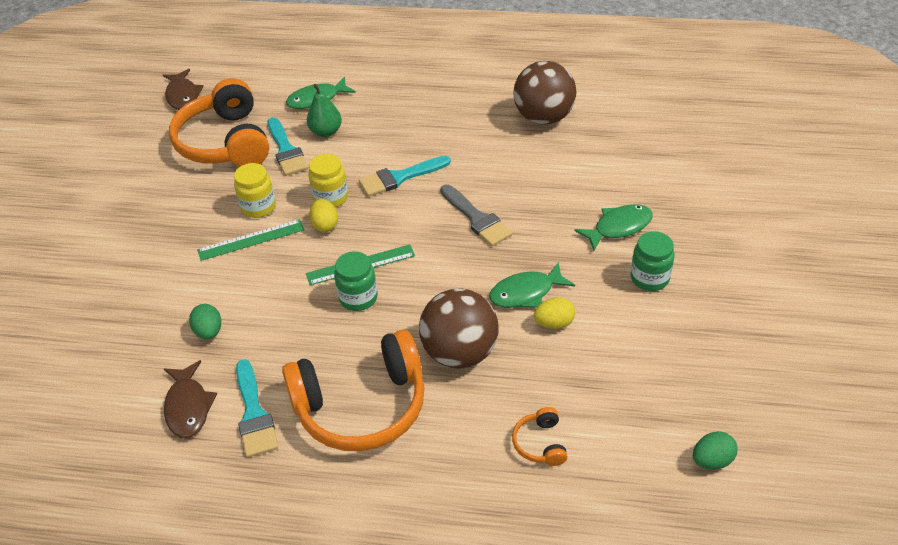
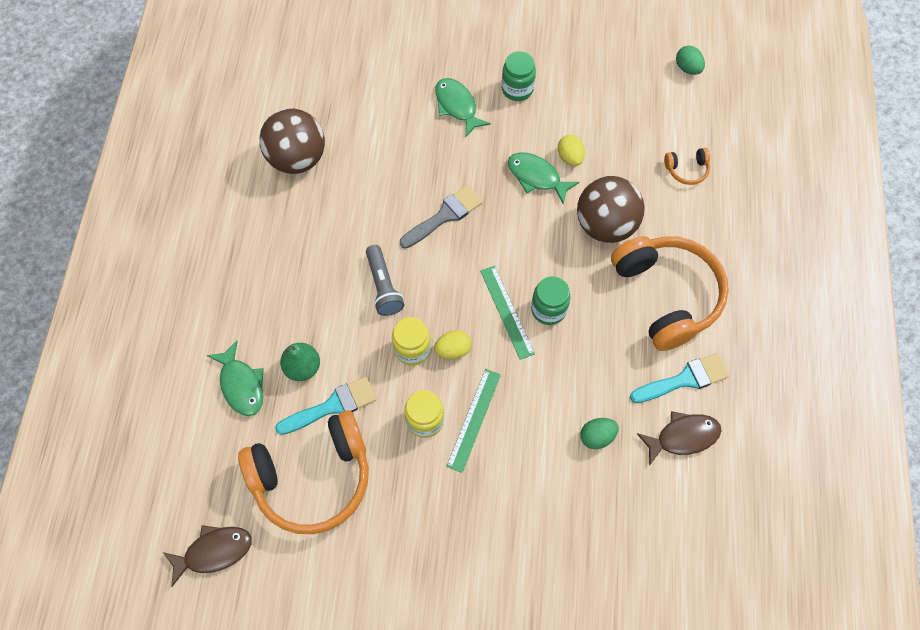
camera: 95 degrees left, 20 degrees up
(251, 240) = (474, 419): green ruler -> green ruler turned 45 degrees clockwise
(399, 177) = (383, 286): turquoise brush -> grey flashlight
(526, 293) = (537, 177): green fish -> green fish turned 150 degrees clockwise

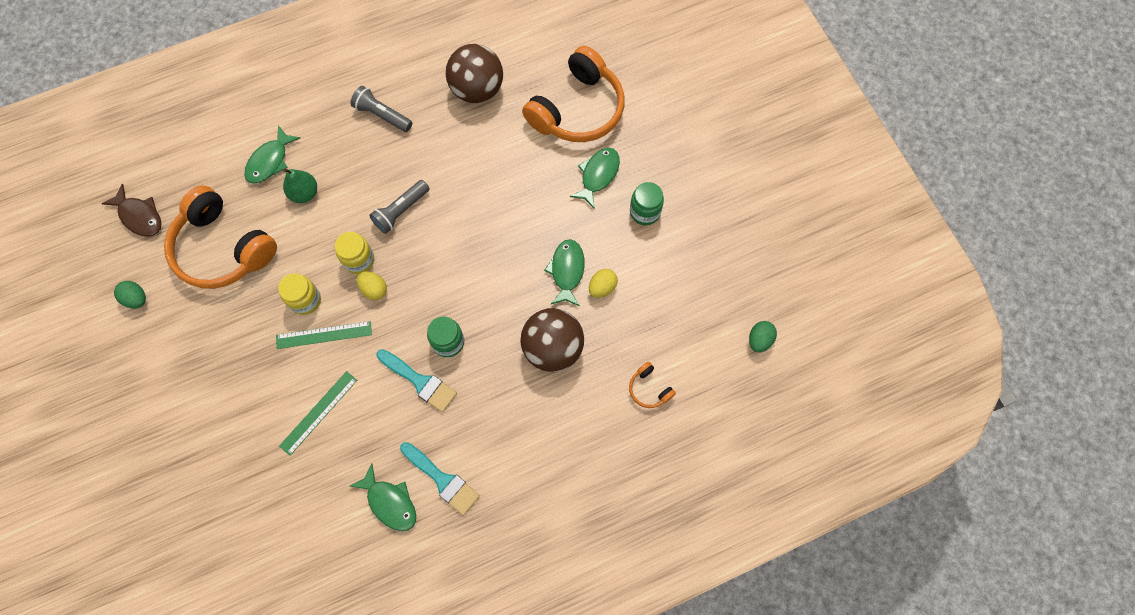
camera: 60 degrees right, 5 degrees up
(265, 254) = (382, 115): none -> grey flashlight
(332, 406) = (284, 230): turquoise brush -> turquoise brush (420, 381)
(444, 216) = (488, 221): grey brush -> none
(507, 311) = (429, 311): green ruler -> green ruler (318, 412)
(597, 437) = (356, 434): green egg -> green egg (136, 299)
(667, 295) = (513, 429): orange headphones -> orange headphones (577, 109)
(683, 437) = (390, 502): brown fish -> green fish

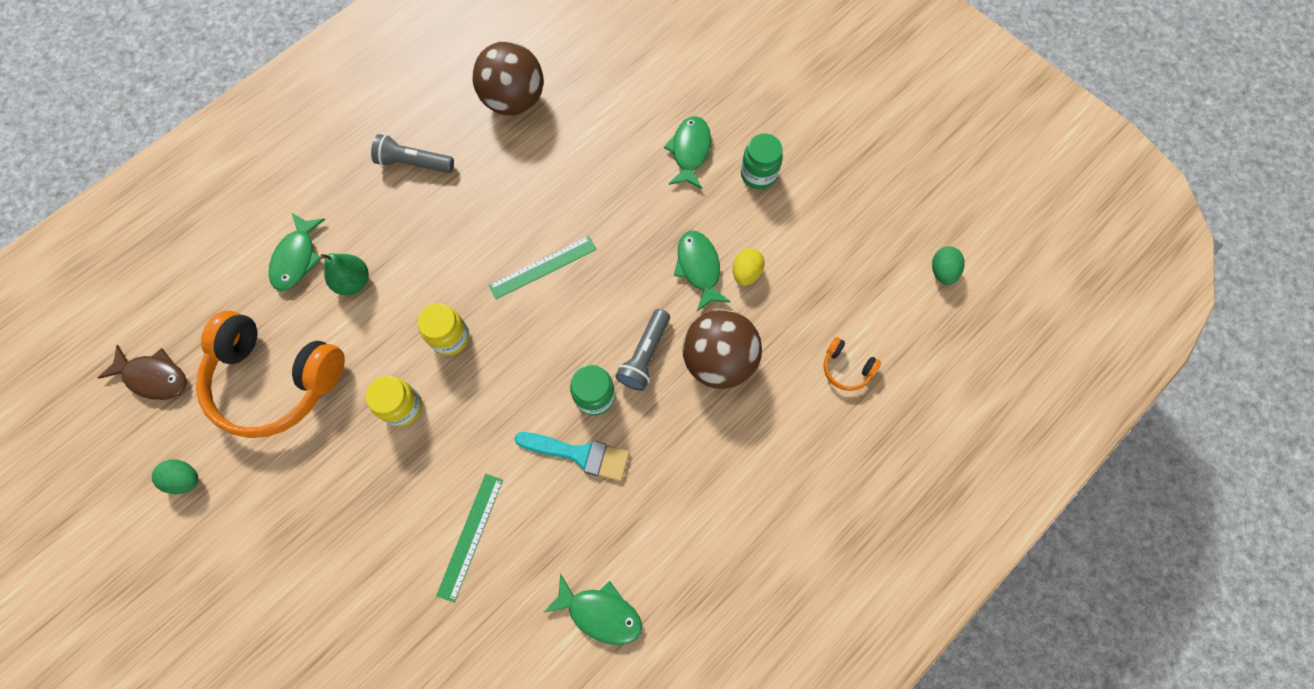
camera: 20 degrees left, 0 degrees up
(324, 335) = (441, 440): green ruler -> green ruler (543, 267)
(374, 289) = (482, 365): yellow egg -> none
(401, 211) = (479, 264): grey flashlight -> grey flashlight (645, 355)
(442, 480) = (653, 561): turquoise brush -> none
(577, 109) = (637, 87): orange headphones -> none

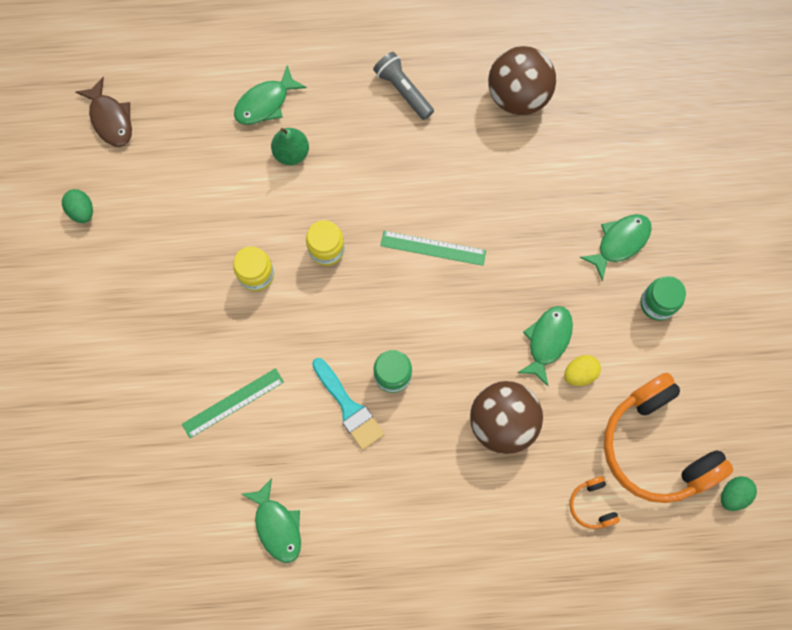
camera: 40 degrees right, 5 degrees up
(275, 380) = (186, 186): orange headphones -> orange headphones (657, 446)
(645, 355) = (452, 374): grey flashlight -> none

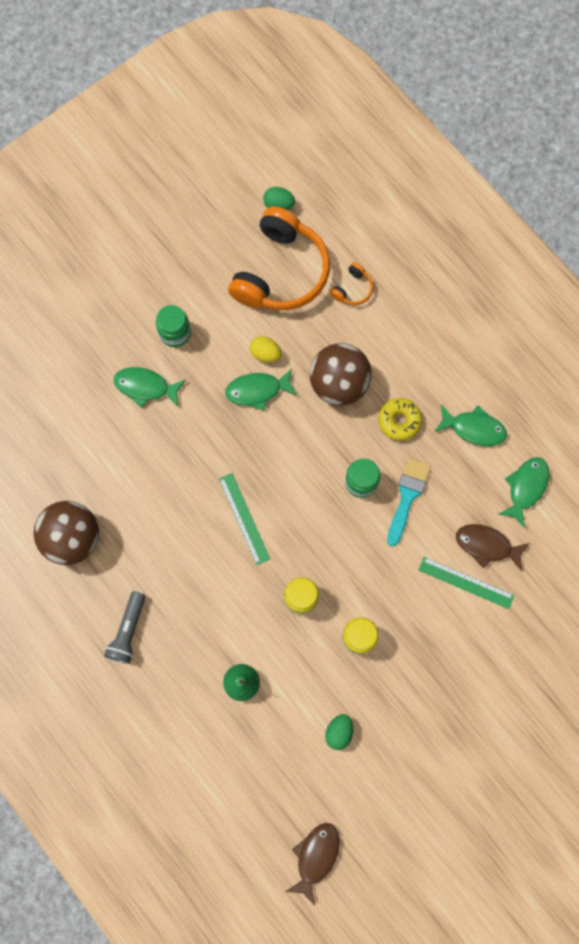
camera: 125 degrees left, 0 degrees up
(81, 210) = (407, 818): green egg -> green egg (339, 732)
(251, 447) = (487, 545): none -> brown fish
(265, 102) = (214, 735): green fish -> green fish (473, 428)
(426, 453) = (399, 421): none -> yellow donut

